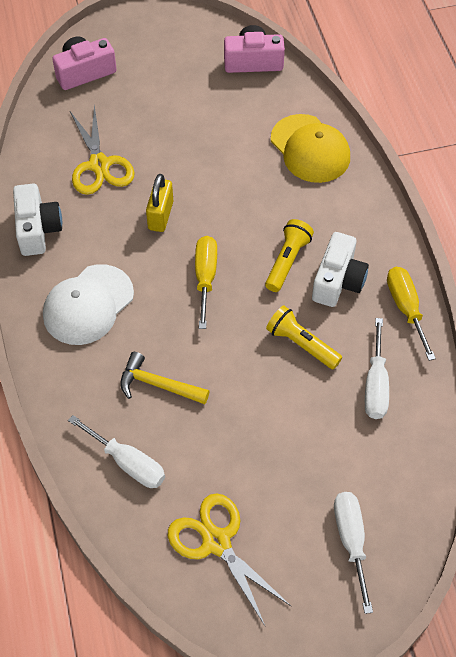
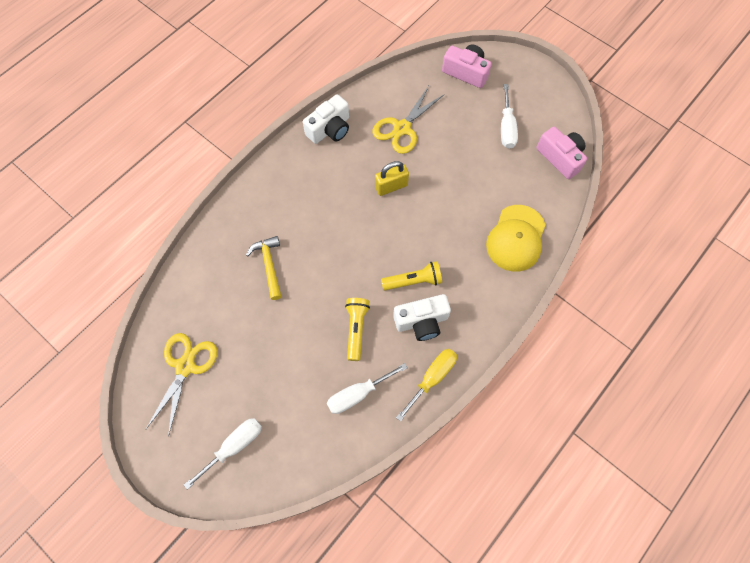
camera: 55 degrees right, 10 degrees up
(88, 305) = (297, 191): white cap -> none
(128, 463) = (206, 283): white screwdriver -> white screwdriver (506, 127)
(205, 277) = (364, 241): yellow screwdriver -> none

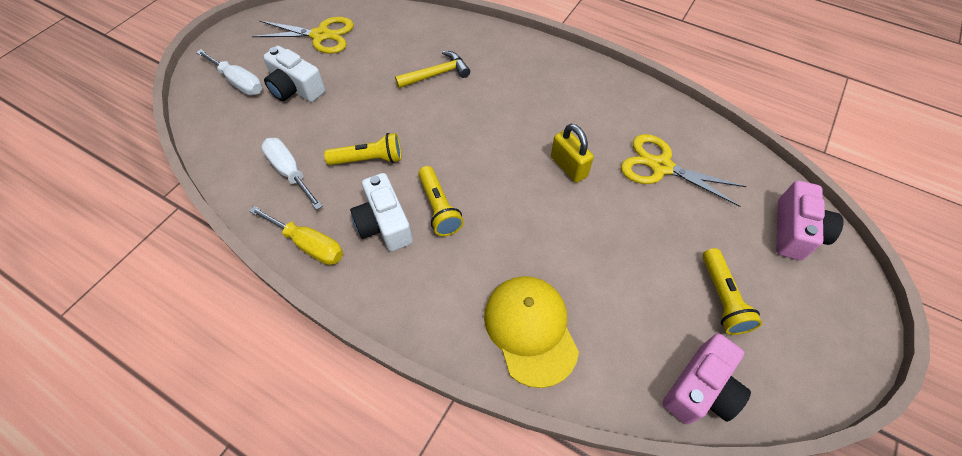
camera: 80 degrees right, 10 degrees down
(330, 129) = (627, 96): white camera -> white camera (295, 88)
(506, 127) = (722, 298): white screwdriver -> yellow flashlight
(516, 238) = (530, 329): yellow cap -> yellow cap turned 60 degrees clockwise

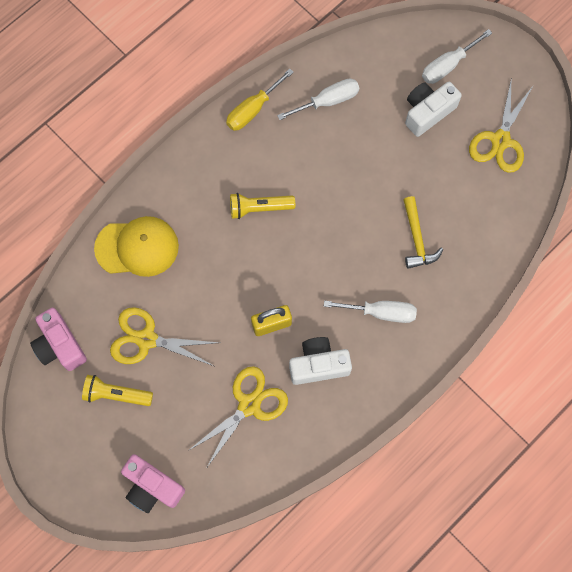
camera: 105 degrees right, 15 degrees up
(368, 159) = (325, 162): yellow flashlight -> none
(384, 224) = (256, 165): white camera -> white camera (318, 365)
(520, 86) = (381, 312): none -> white screwdriver
(641, 283) = (147, 339): none -> yellow scissors

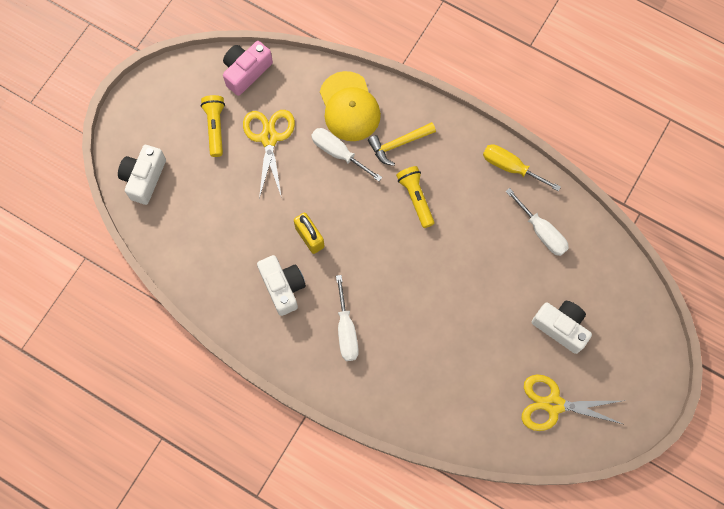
camera: 75 degrees right, 0 degrees up
(152, 487) = (144, 178): pink camera -> white camera
(249, 405) = (232, 237): yellow scissors -> none
(417, 239) = (427, 346): yellow hammer -> yellow hammer (398, 144)
(447, 65) = (617, 335): white screwdriver -> white screwdriver (338, 153)

